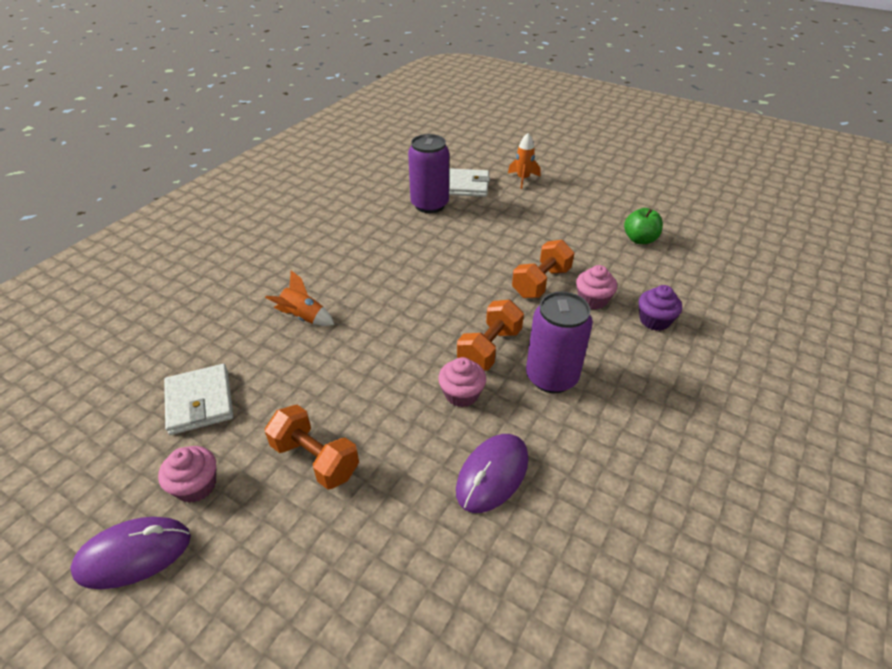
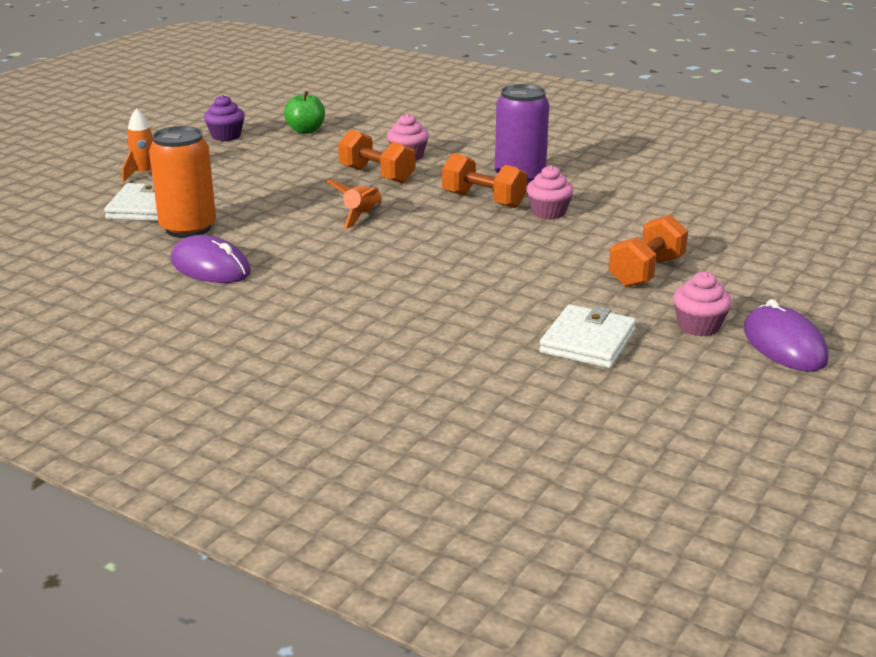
camera: 90 degrees left, 15 degrees down
(200, 402) = (588, 341): white wallet -> white wallet turned 45 degrees counterclockwise
(303, 317) = (434, 295): orange rocket -> orange rocket (362, 216)
(429, 205) = (188, 228): purple can -> orange can
(492, 474) = (637, 202): purple mouse -> purple mouse (210, 267)
(654, 320) = (439, 137): purple cupcake -> purple cupcake (226, 136)

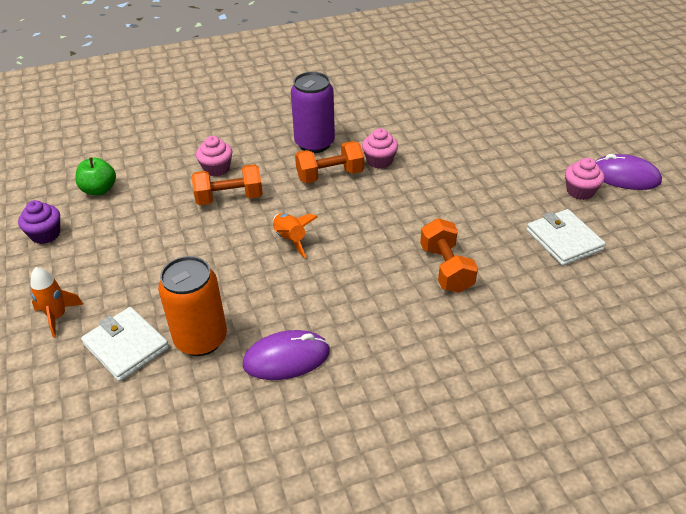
camera: 50 degrees left, 15 degrees up
(646, 272) = (498, 171): orange dumbbell -> orange dumbbell (446, 269)

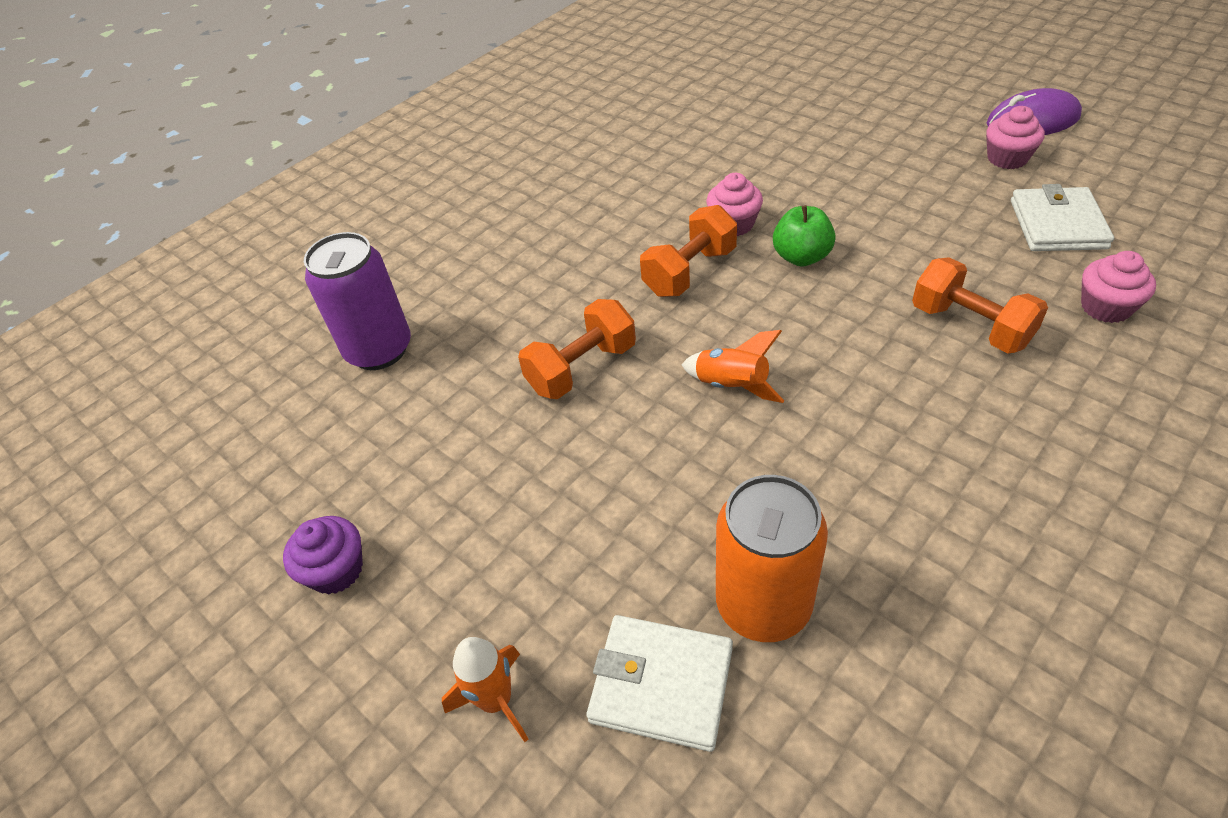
camera: 25 degrees left, 5 degrees up
(99, 190) = (360, 452): green apple -> green apple (801, 257)
(216, 168) = (517, 334): pink cupcake -> pink cupcake (1105, 307)
(286, 358) = (912, 563): purple mouse -> none
(314, 143) = (622, 238): purple can -> purple can (379, 350)
(564, 240) = (1057, 224): white wallet -> white wallet turned 60 degrees clockwise

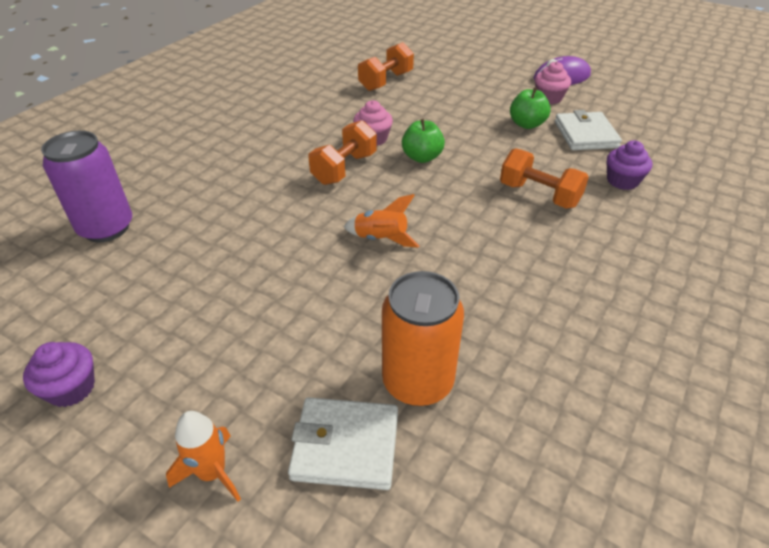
camera: 15 degrees left, 5 degrees down
(582, 368) = (269, 233): orange dumbbell -> orange dumbbell (386, 81)
(966, 204) = (526, 124): none -> green apple
(1105, 307) = (622, 181): pink cupcake -> purple cupcake

